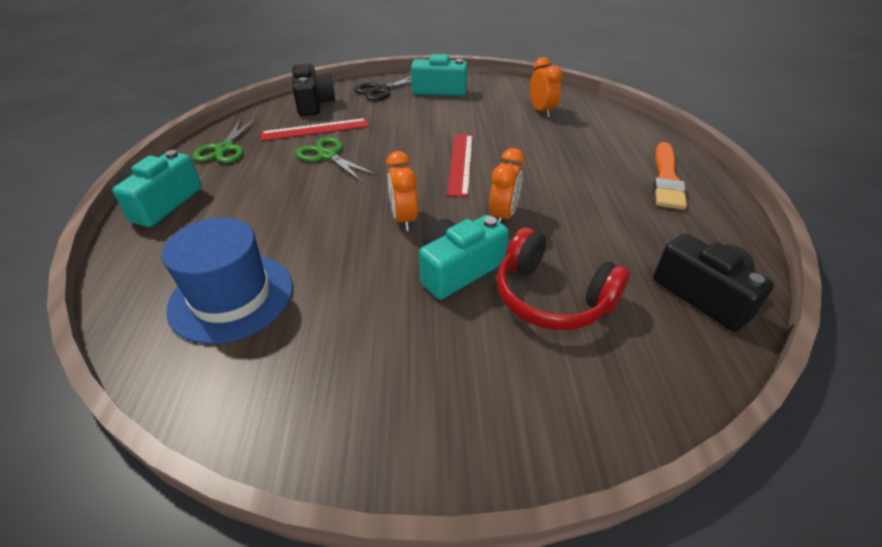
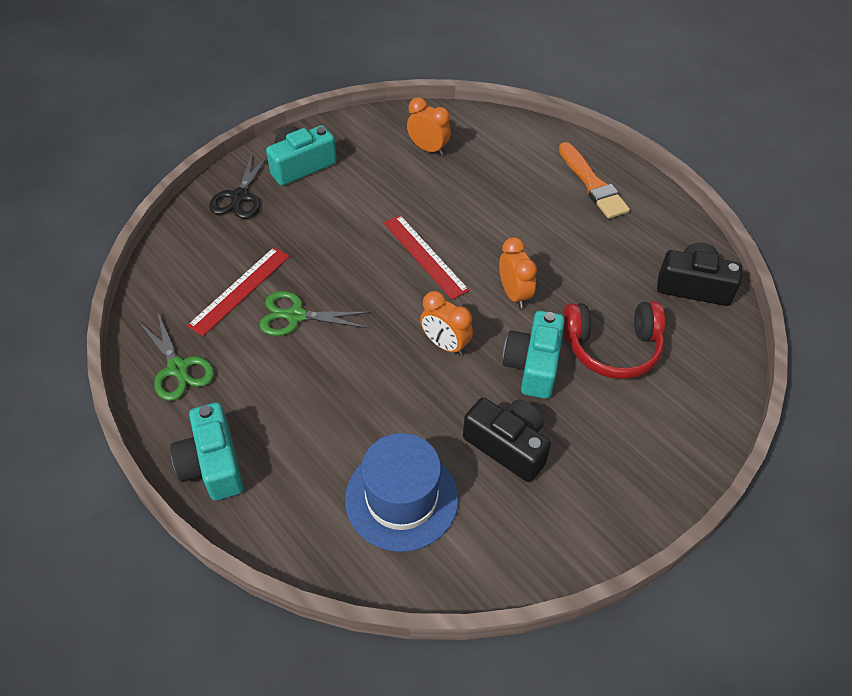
camera: 40 degrees left, 10 degrees up
(313, 103) = (189, 255): black camera -> black camera (507, 446)

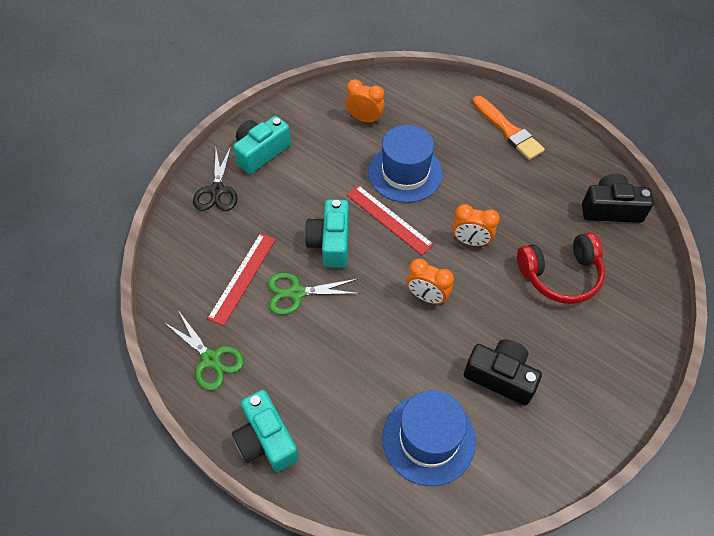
camera: 10 degrees left, 5 degrees up
(458, 211) = (405, 173): none -> blue hat
(514, 294) = (470, 241): orange clock -> orange clock turned 135 degrees clockwise
(533, 365) = (502, 302): turquoise camera -> turquoise camera (330, 242)

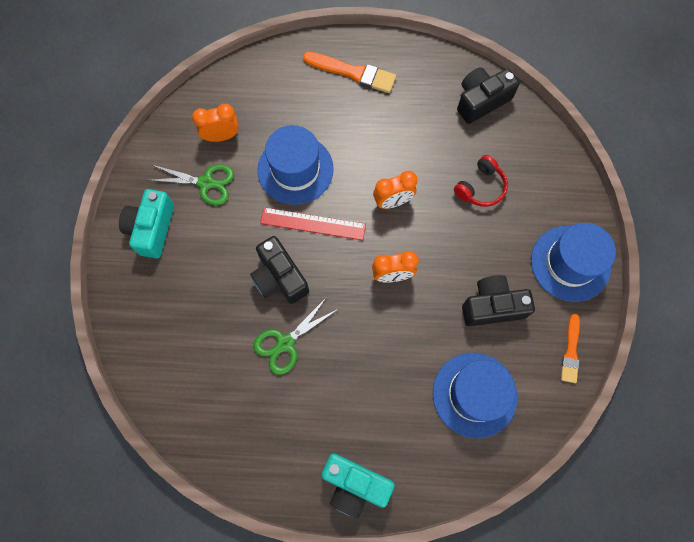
camera: 35 degrees left, 15 degrees up
(211, 359) = (259, 450): green scissors -> green scissors (206, 183)
(217, 190) = (141, 293): black scissors -> none
(242, 278) = (229, 360): red ruler -> none
(330, 242) = (279, 277): turquoise camera -> black camera
(550, 463) = (570, 351): none -> orange brush
(560, 275) = (480, 187): red headphones -> red headphones, size x0.66
(605, 387) = (570, 263): none -> blue hat

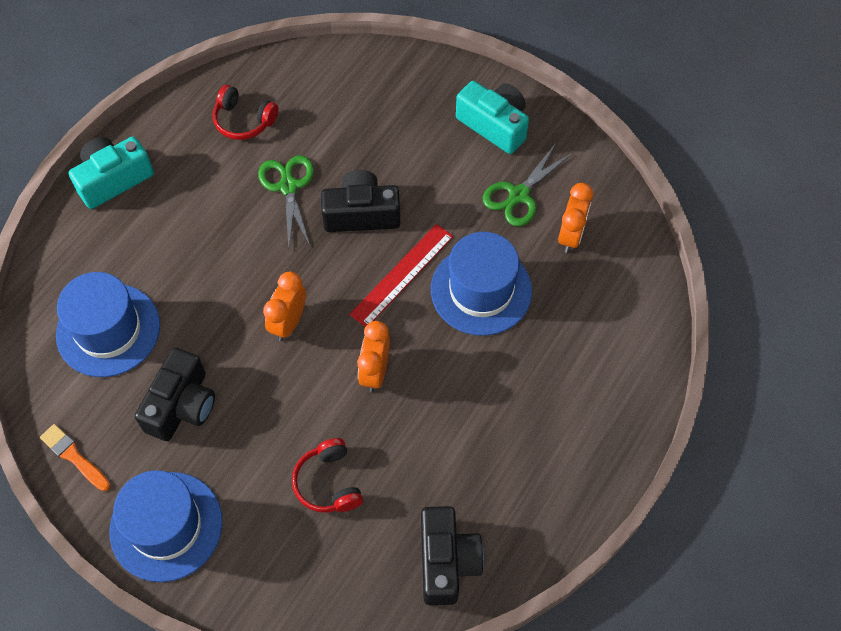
camera: 120 degrees right, 10 degrees down
(244, 416) = (244, 121): none -> red headphones
(353, 73) = (580, 423): orange brush -> none

